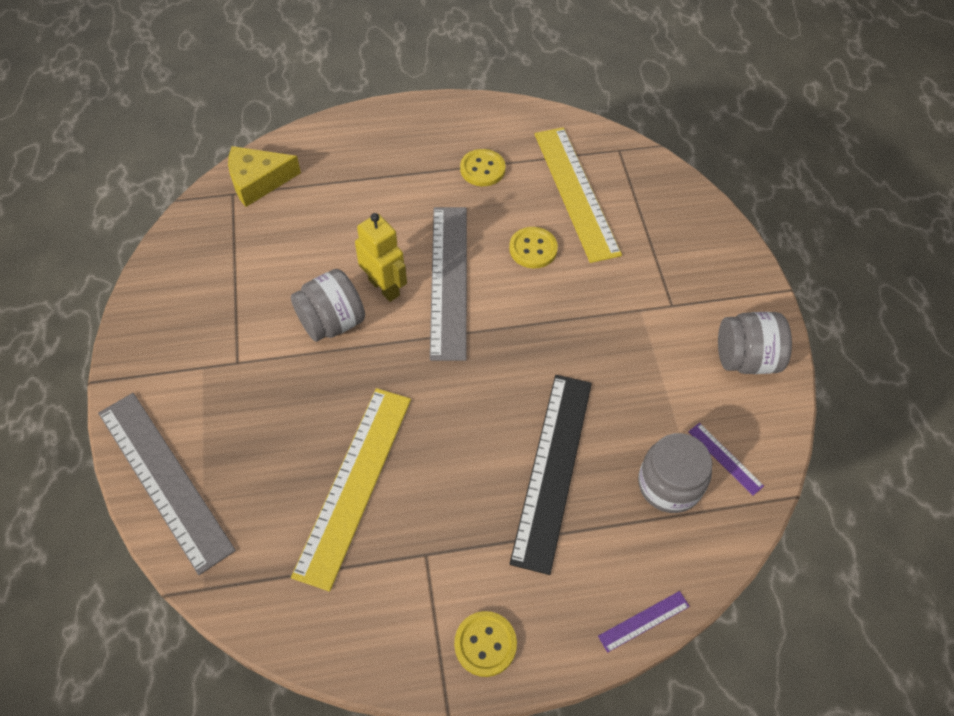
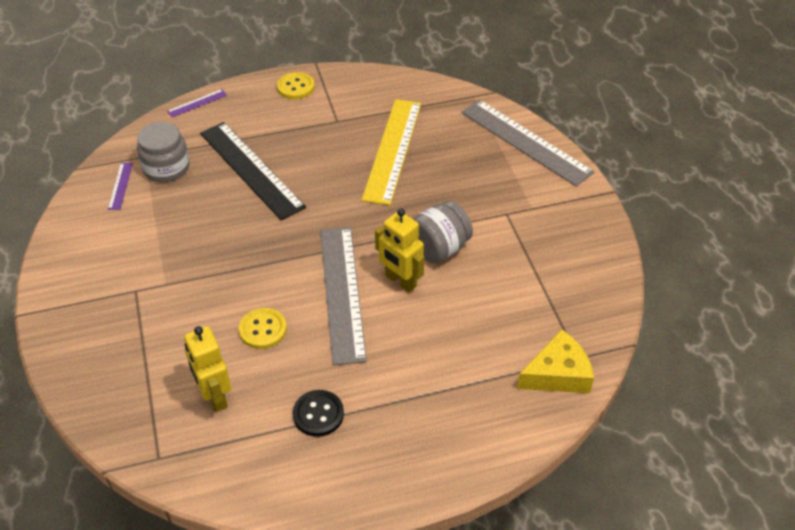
camera: 175 degrees right, 10 degrees down
(482, 169) = (318, 414): yellow button -> black button
(552, 469) = (251, 169): black ruler -> black ruler turned 45 degrees counterclockwise
(576, 192) = (214, 396): yellow ruler -> yellow robot
(725, 458) = (120, 186): purple ruler -> purple ruler turned 45 degrees clockwise
(745, 359) = (81, 253): grey jar -> none

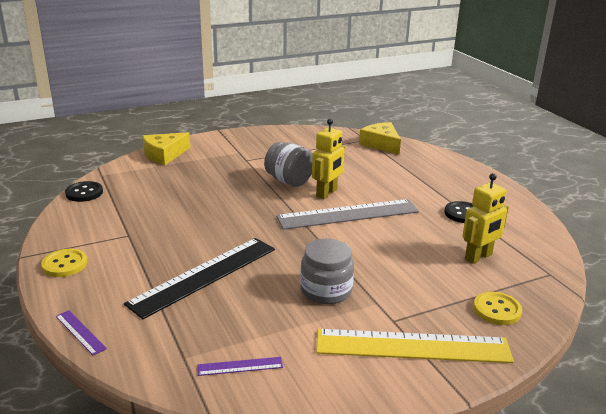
camera: 100 degrees left, 20 degrees down
(166, 168) = (205, 335): grey jar -> grey jar (326, 290)
(263, 330) = (402, 244): yellow button -> yellow button (497, 310)
(393, 150) = (174, 205): yellow ruler -> yellow ruler (412, 346)
(431, 87) = (84, 193): none -> black button
(525, 142) = (164, 155): grey ruler -> yellow cheese

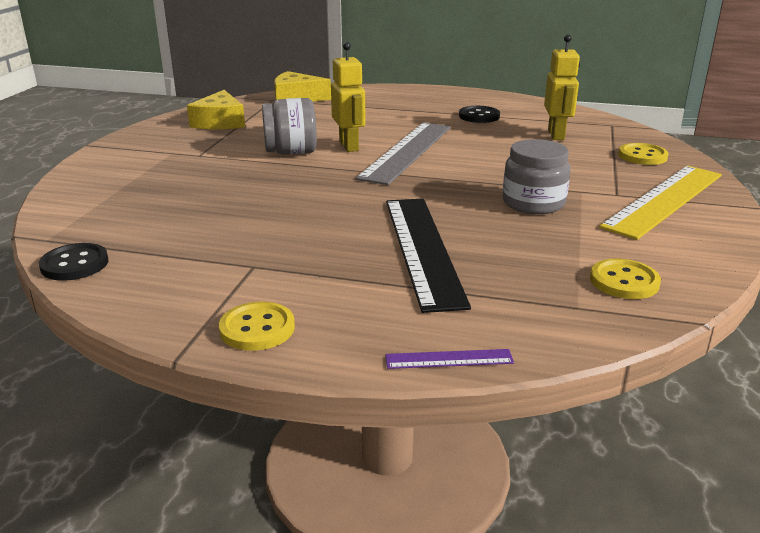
camera: 50 degrees left, 0 degrees up
(164, 155) = (83, 188): yellow cheese -> yellow cheese (220, 122)
(240, 366) = (624, 281): purple ruler -> yellow button

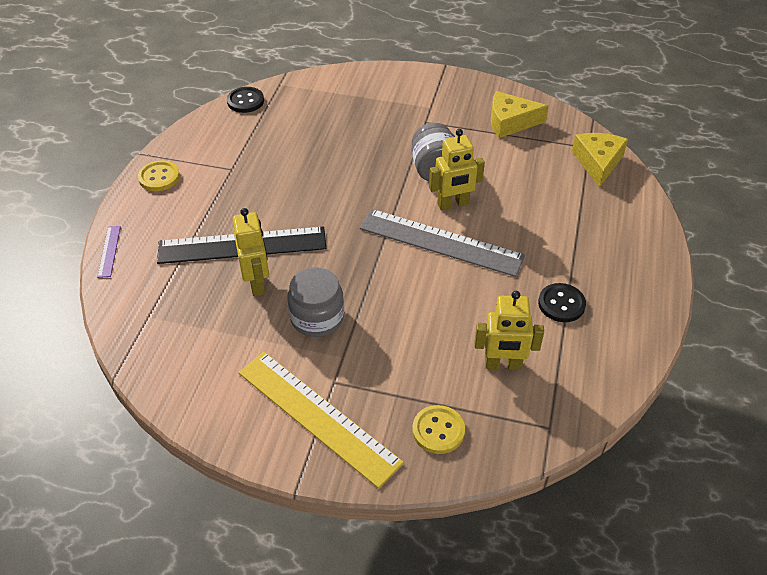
camera: 90 degrees right, 20 degrees up
(490, 236) = (257, 283): none -> yellow robot
(624, 281) = (175, 349): yellow button -> none

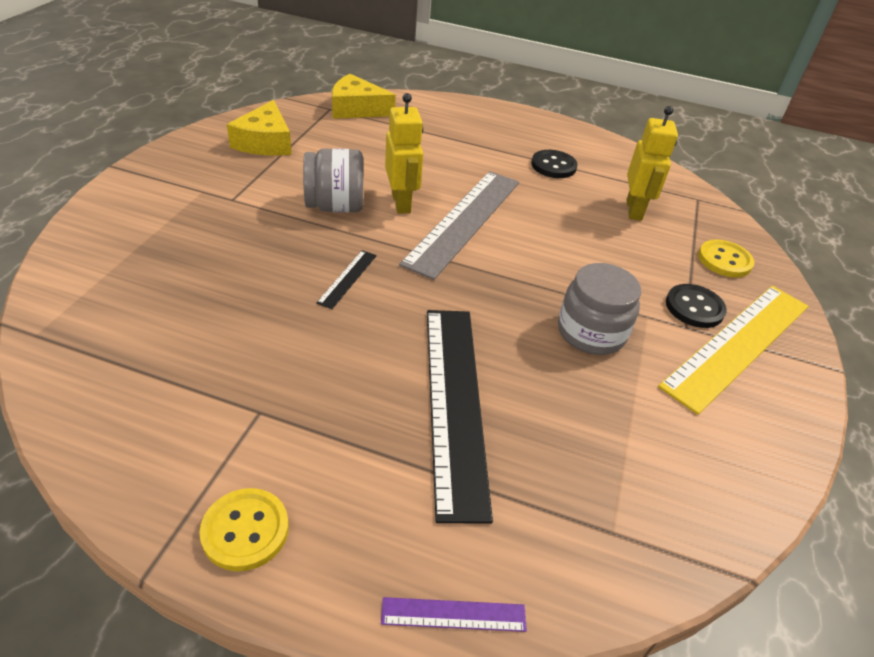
camera: 90 degrees left, 5 degrees down
(245, 101) = (59, 384): black button -> black button (694, 307)
(257, 283) = (533, 388): yellow robot -> none
(351, 187) = (347, 278): none -> black ruler

